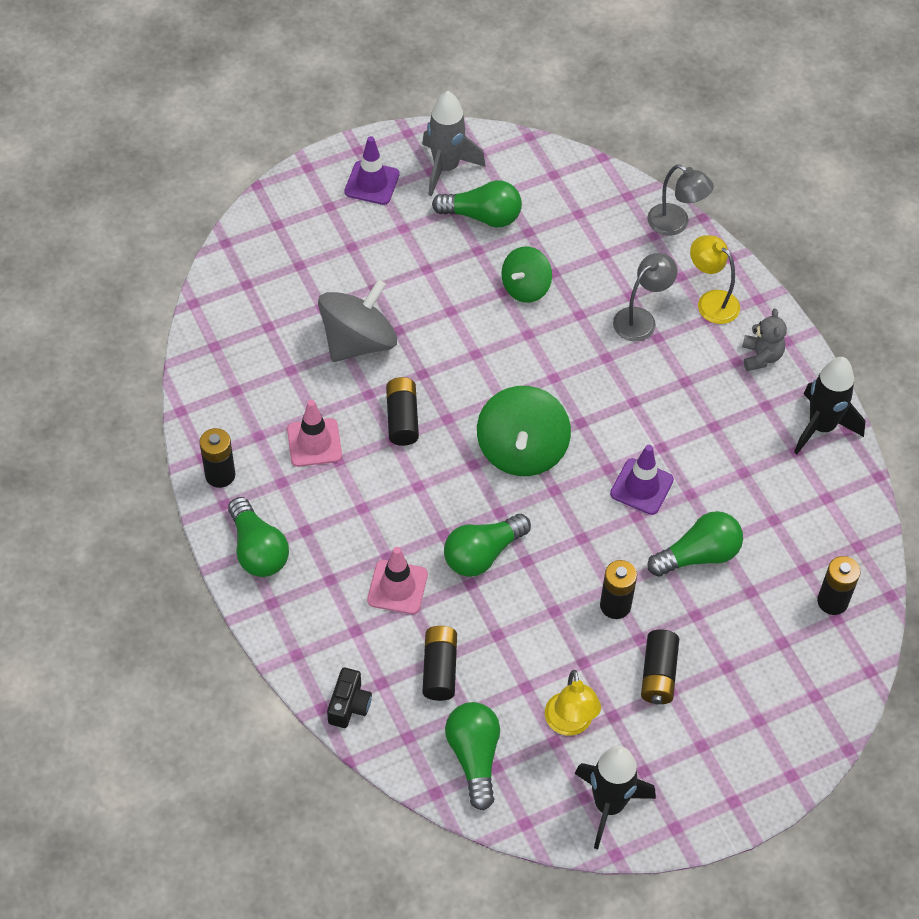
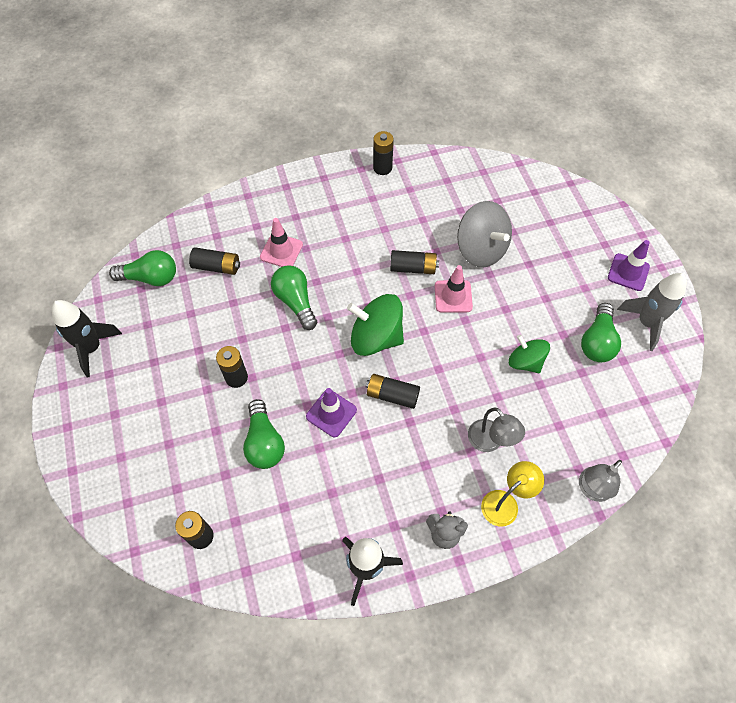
camera: 100 degrees right, 5 degrees up
(258, 550) = (324, 182): green light bulb -> none
(314, 443) = (400, 217): pink traffic cone -> pink traffic cone (453, 296)
(349, 705) = (206, 218): black camera -> none
(570, 724) = (156, 335): yellow lamp -> none
(658, 674) = (175, 396): black battery -> black battery (392, 395)

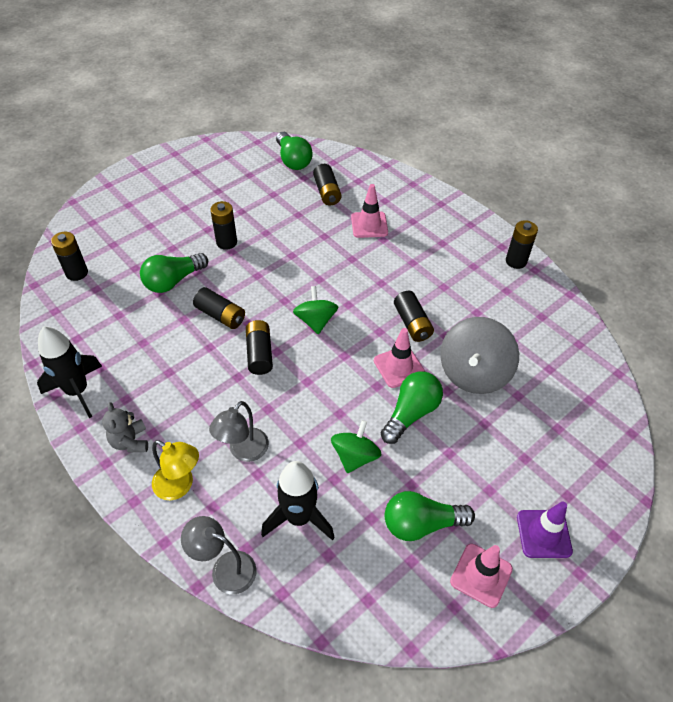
camera: 65 degrees right, 10 degrees down
(92, 348) = (213, 155): black rocket -> black rocket (299, 517)
(295, 301) = (322, 252): green light bulb -> green light bulb (411, 413)
(331, 413) = (220, 315): purple traffic cone -> black battery
(376, 337) = (316, 321): green spinning top -> green spinning top, size x0.63
(646, 323) = (481, 575): grey rocket -> pink traffic cone

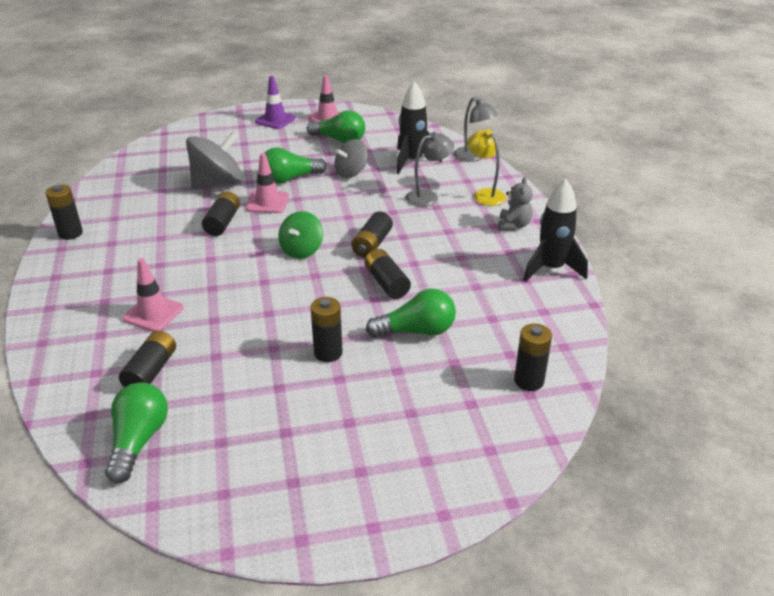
camera: 150 degrees left, 15 degrees down
(355, 456) = (351, 173): green spinning top -> grey spinning top

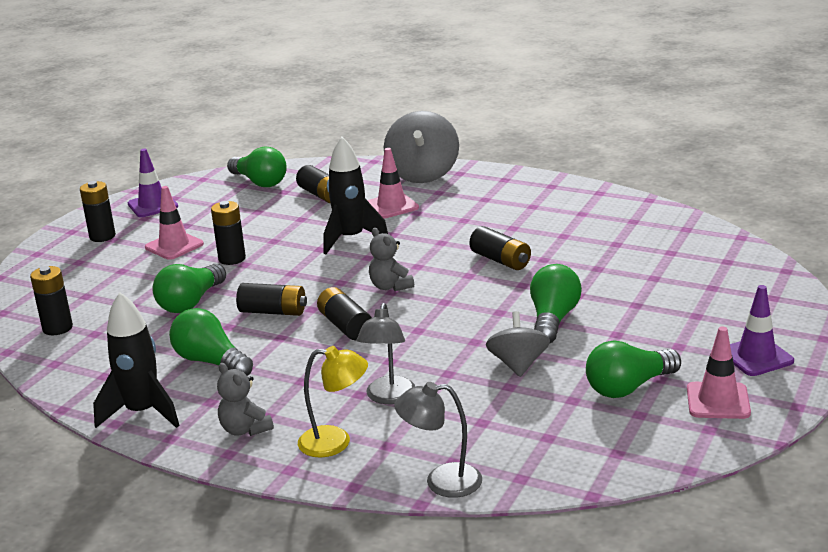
camera: 130 degrees right, 10 degrees down
(70, 233) = (574, 192): black battery -> black battery (102, 236)
(218, 183) = (595, 275): grey spinning top -> grey spinning top (423, 174)
(257, 498) = (153, 205): none -> purple traffic cone
(268, 202) = (512, 293): pink traffic cone -> pink traffic cone (174, 246)
(302, 250) = (390, 286): green spinning top -> grey teddy bear
(412, 161) = (493, 422): black rocket -> black rocket (351, 239)
(473, 274) = (211, 362): none -> green light bulb

